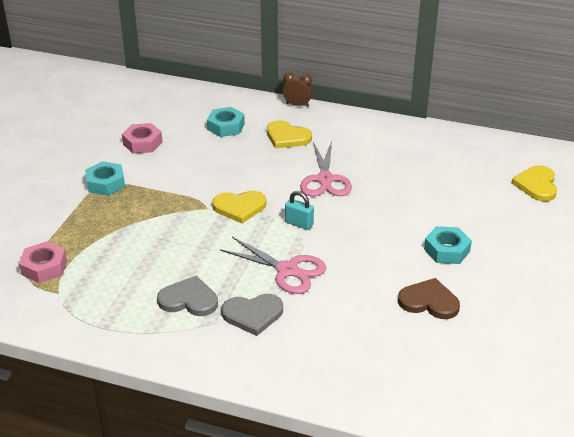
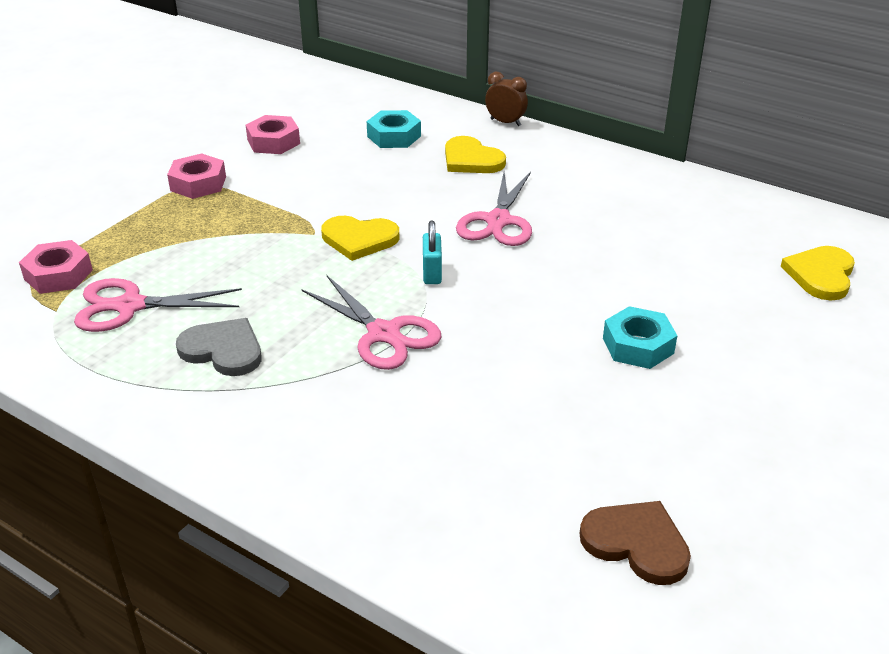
camera: 15 degrees right, 0 degrees up
(105, 183) = (198, 183): turquoise nut -> pink nut
(108, 281) = (130, 306): none -> pink scissors
(253, 314) = (302, 387): grey heart -> none
(299, 223) = (432, 273): turquoise padlock -> turquoise padlock turned 45 degrees clockwise
(429, 301) = (577, 416): brown heart -> brown heart (636, 543)

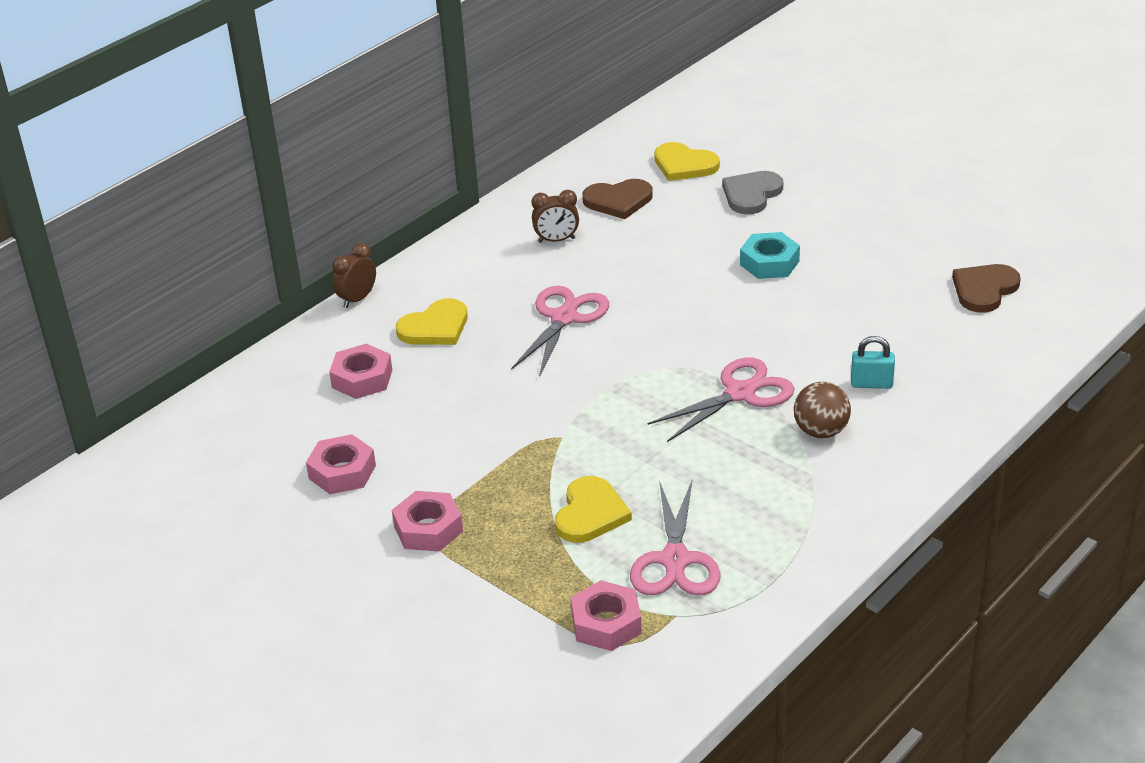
camera: 80 degrees left, 0 degrees up
(223, 350) = (755, 490): grey heart -> grey heart (751, 194)
(317, 393) = (821, 431): none -> brown ball
(359, 239) = (578, 406): yellow heart -> yellow heart (590, 513)
(394, 136) = (362, 378): turquoise nut -> pink nut
(432, 273) = (648, 362): turquoise padlock -> turquoise padlock (871, 384)
(498, 221) = (564, 318): pink scissors -> pink scissors turned 90 degrees counterclockwise
(631, 207) = (556, 240): none -> brown clock
(722, 237) = (618, 201): none -> brown heart

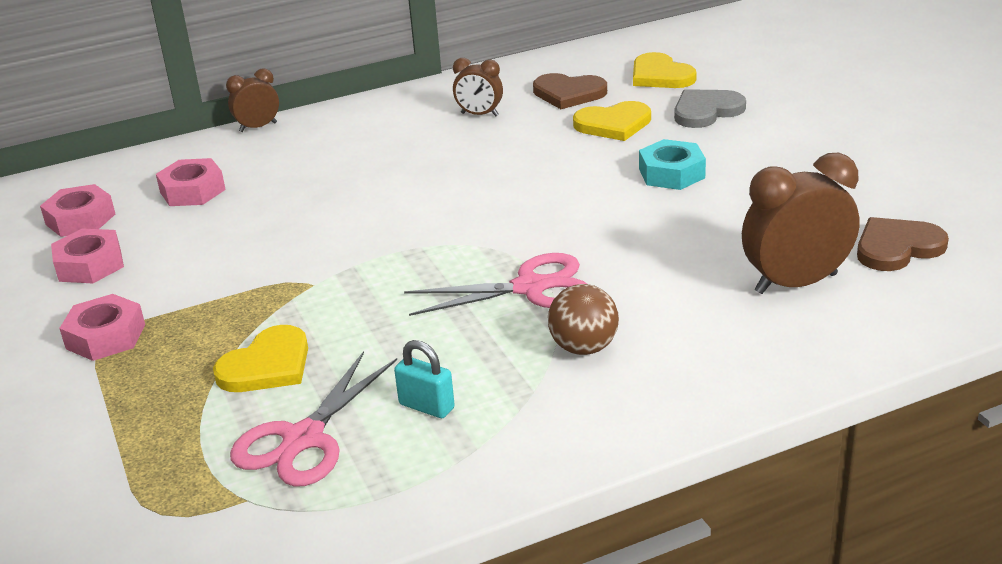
camera: 25 degrees right, 5 degrees down
(435, 327) = (299, 163): yellow heart -> yellow heart (613, 124)
(564, 318) = (421, 180): pink scissors -> none
(606, 623) = (169, 485): pink nut -> pink nut (80, 219)
(871, 384) = (684, 313): turquoise padlock -> turquoise padlock (426, 406)
(933, 338) = (795, 283): none -> brown clock

